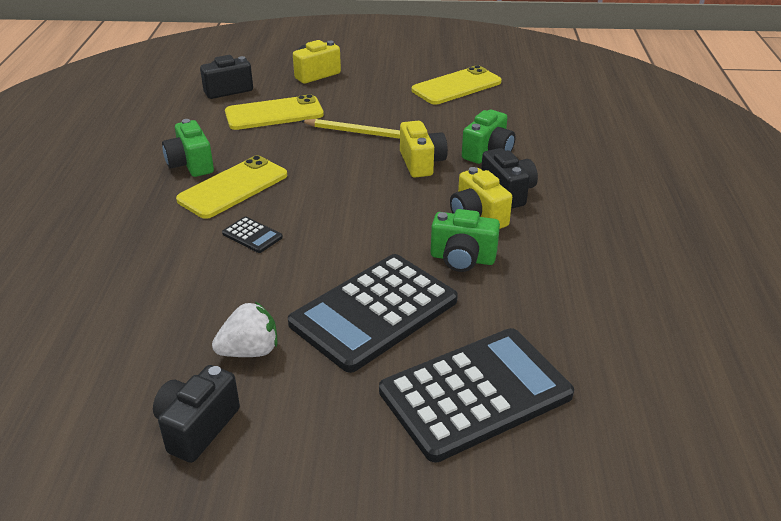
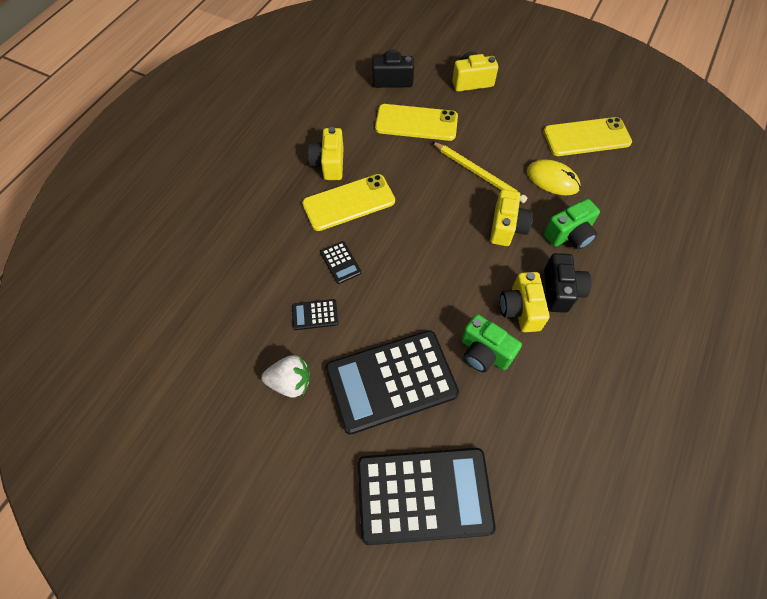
camera: 25 degrees right, 25 degrees up
(191, 164) = (329, 164): green camera -> yellow camera
(197, 427) = (230, 437): black camera -> none
(246, 285) = (315, 315): none -> black calculator
(444, 120) = (552, 179): none -> yellow mouse

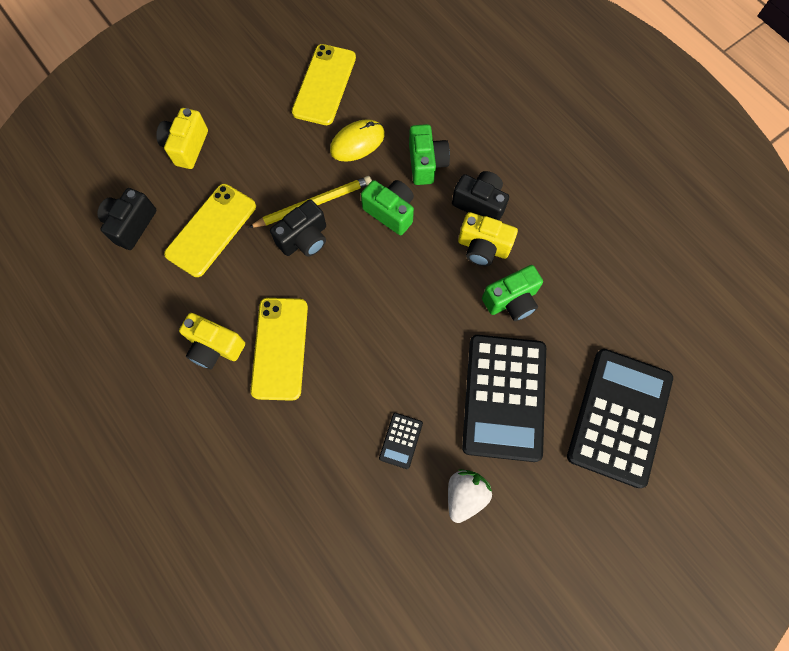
camera: 65 degrees left, 10 degrees up
(340, 262) = (351, 389): black calculator -> none
(445, 180) = (304, 239): none -> black camera
(507, 227) = (390, 212): yellow camera -> green camera

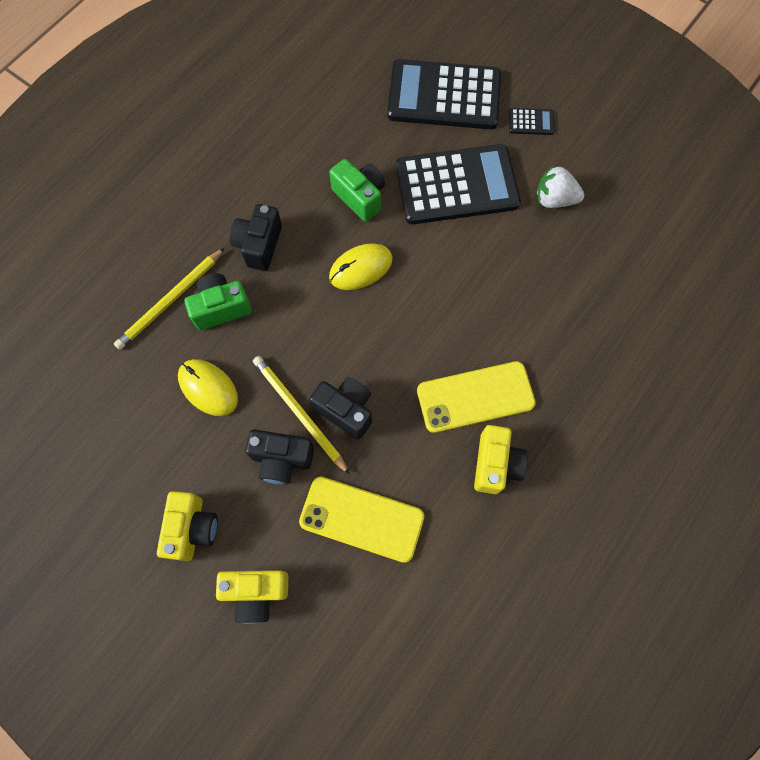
camera: 105 degrees left, 0 degrees up
(131, 225) = (380, 620): black camera -> black camera (282, 459)
(324, 85) = (132, 450): yellow phone -> none
(390, 212) = (290, 329): green camera -> none
(401, 440) = (526, 261): black calculator -> black calculator (531, 122)
(434, 283) = (360, 268): none -> yellow mouse
(443, 128) = (171, 300): none -> yellow pencil
(483, 247) = (309, 232): yellow camera -> yellow camera (192, 528)

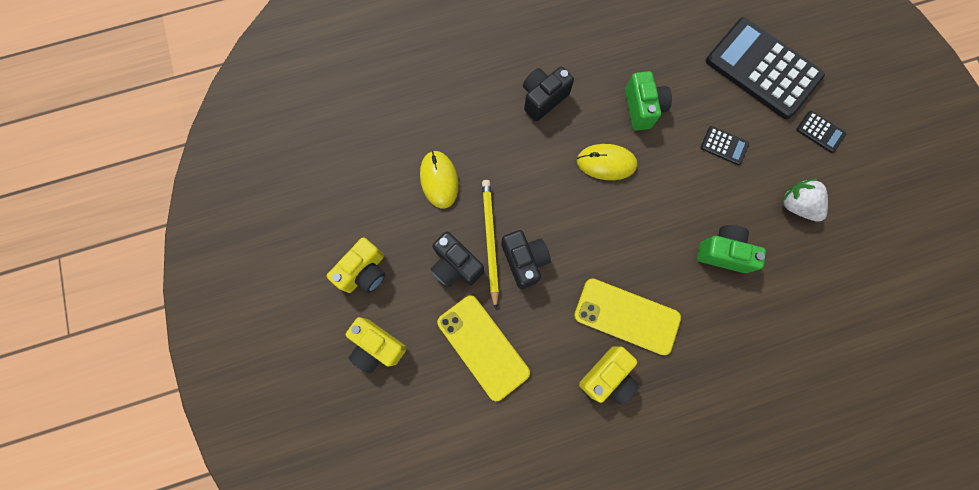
camera: 35 degrees right, 5 degrees up
(171, 300) = (455, 100): yellow pencil -> none
(221, 308) = (485, 128): green camera -> green camera (723, 252)
(457, 185) = (724, 146): black calculator -> black calculator, size x0.40

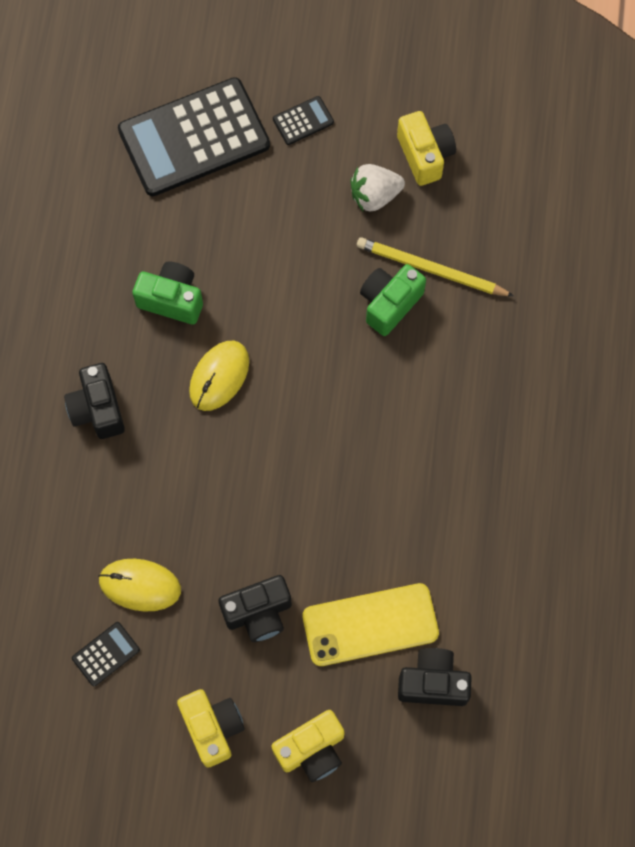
camera: 65 degrees left, 5 degrees down
(490, 241) = (248, 559): yellow pencil -> yellow pencil (431, 270)
(524, 261) = (292, 530): black camera -> black camera (433, 682)
(607, 376) = (466, 501): yellow camera -> yellow camera (425, 155)
(626, 316) = (411, 446): yellow phone -> none
(724, 146) = (266, 233): black calculator -> black calculator (106, 654)

